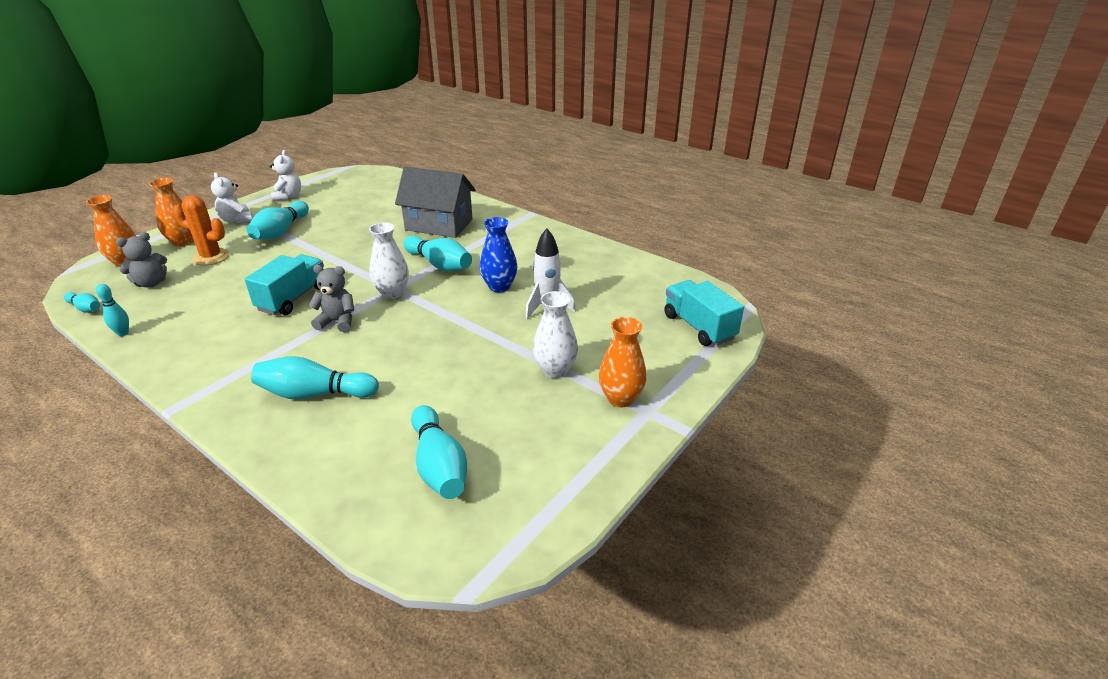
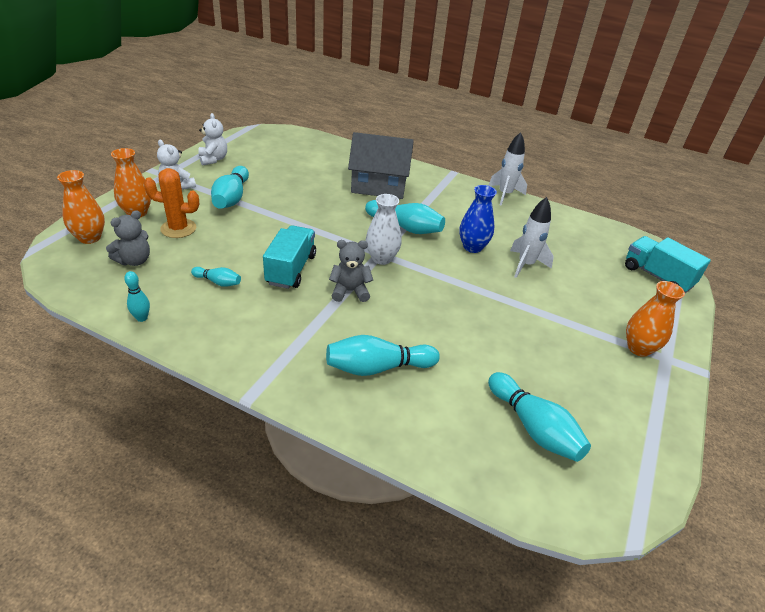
camera: 15 degrees left, 5 degrees up
(86, 308) = (82, 293): turquoise bowling pin -> turquoise bowling pin (218, 282)
(555, 370) = (570, 326): white vase -> none
(574, 237) = (504, 195): none -> white rocket

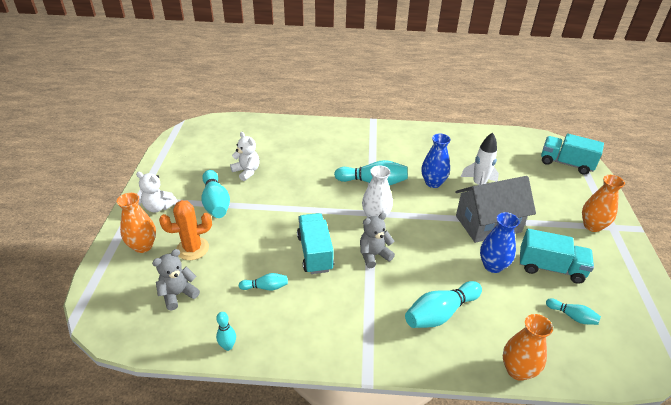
camera: 20 degrees left, 0 degrees up
(90, 238) = (119, 287): orange vase -> orange vase (517, 370)
(134, 260) = (178, 294): grey teddy bear -> grey teddy bear turned 150 degrees counterclockwise
(213, 159) = (170, 169): white teddy bear -> white teddy bear (247, 171)
(379, 186) = (326, 151): grey house -> grey house (488, 224)
(476, 345) = (493, 266): none -> blue vase
(504, 195) = (423, 128): white rocket -> none
(533, 428) = (572, 316): turquoise bowling pin -> turquoise bowling pin, size x0.54
(547, 371) = (550, 268): none -> turquoise truck

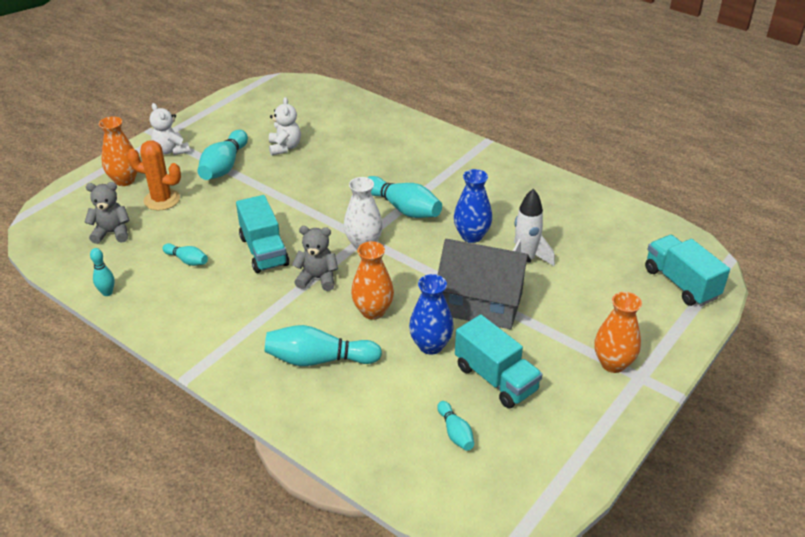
camera: 35 degrees right, 0 degrees up
(315, 253) = (264, 251): turquoise truck -> turquoise truck turned 135 degrees clockwise
(517, 370) = (332, 444): orange vase -> orange vase (373, 311)

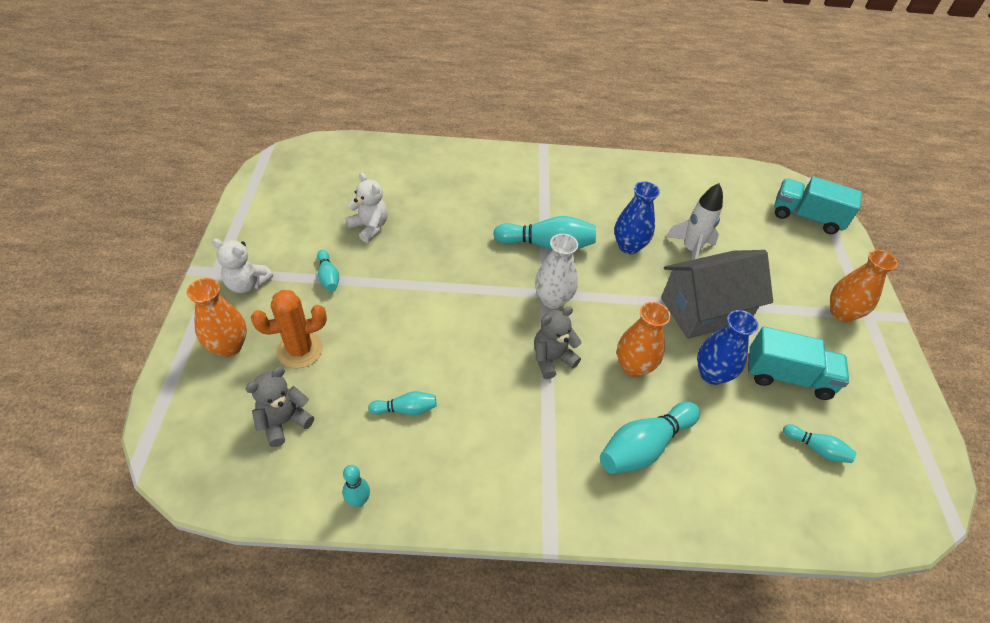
camera: 40 degrees left, 10 degrees up
(224, 166) = (328, 277): turquoise bowling pin -> turquoise bowling pin, size x0.54
(264, 251) = (471, 355): turquoise truck -> none

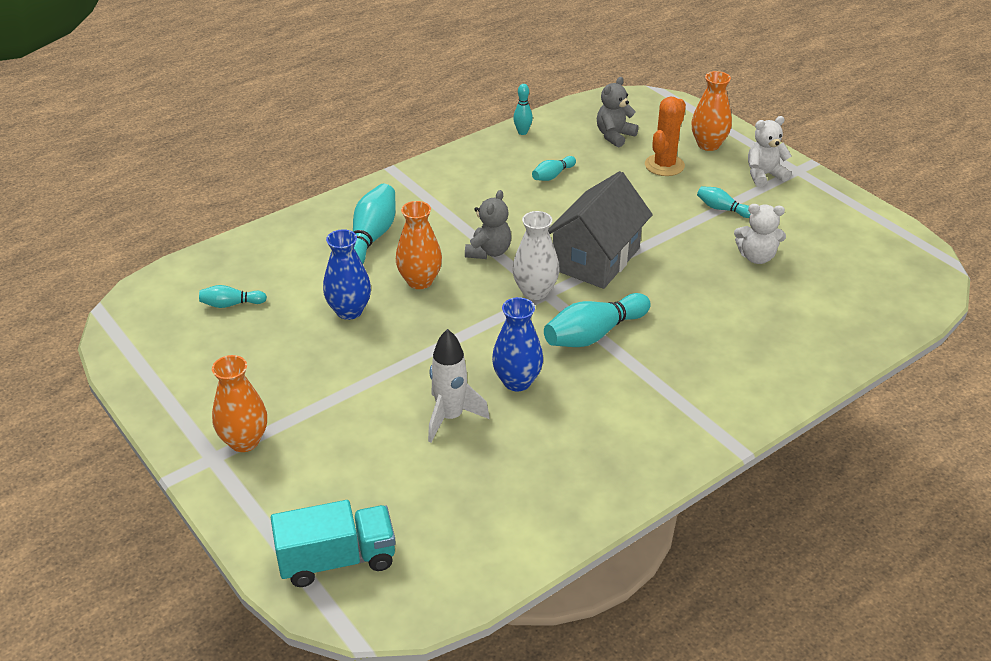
camera: 145 degrees right, 10 degrees down
(284, 421) = (614, 136): grey teddy bear -> grey teddy bear turned 150 degrees counterclockwise
(704, 310) = (392, 361): grey house -> grey house (596, 259)
(788, 376) = (278, 345): turquoise truck -> none

